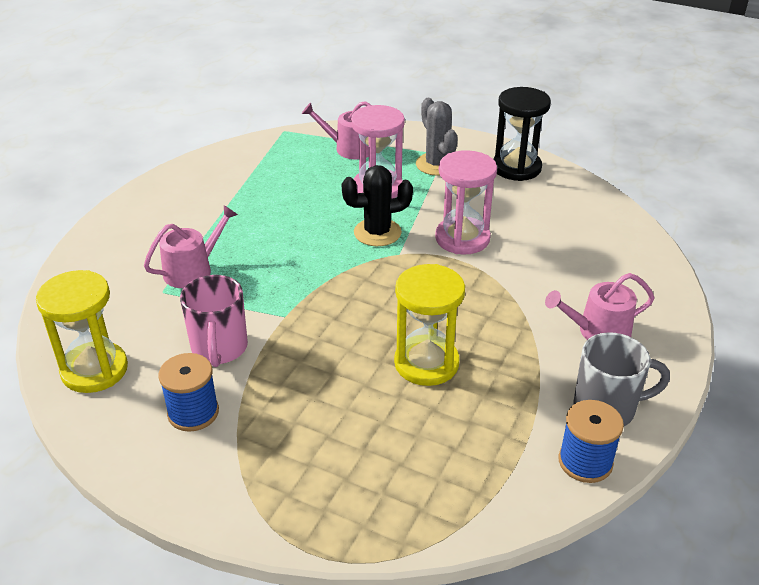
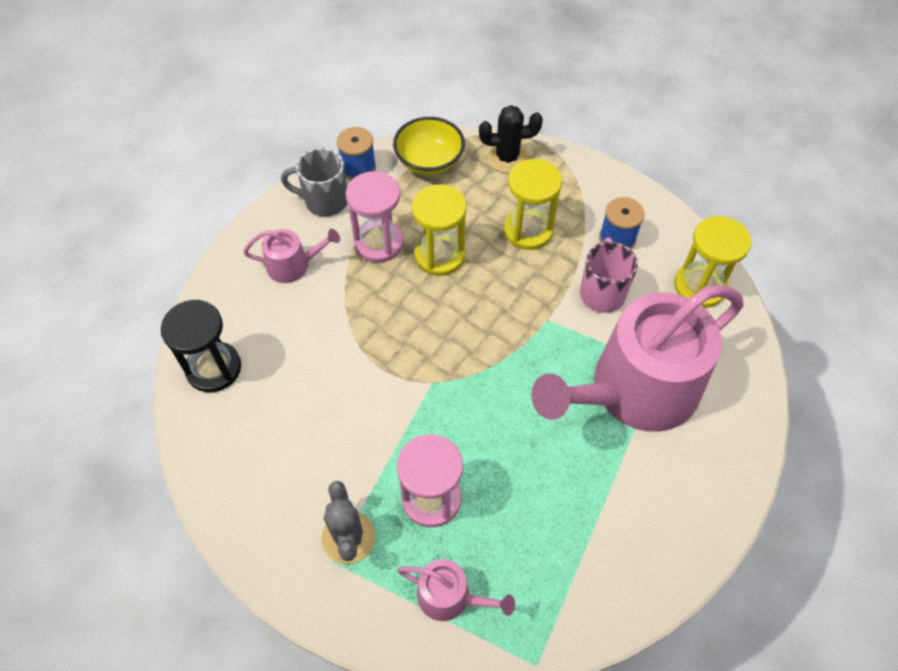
camera: 170 degrees left, 20 degrees up
(193, 270) = (634, 390): pink watering can -> pink watering can, size x2.35
(316, 407) = (528, 230): none -> yellow hourglass
(377, 232) = (447, 417): black cactus -> black cactus (507, 158)
(462, 238) = (363, 395): pink hourglass -> pink hourglass (379, 242)
(483, 487) = (429, 162): none -> yellow bowl
(516, 168) = (255, 513): black hourglass -> black hourglass (214, 368)

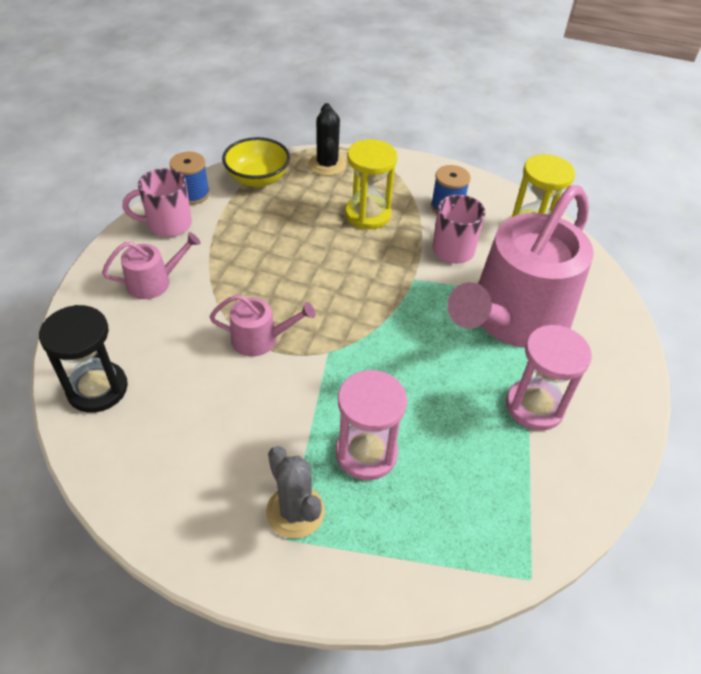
camera: 20 degrees left, 10 degrees down
(324, 201) = (168, 225): grey mug -> pink mug
(379, 242) = (233, 248): pink hourglass -> pink hourglass (534, 406)
(439, 255) = (295, 248): yellow hourglass -> none
(450, 596) = (420, 539): pink watering can -> pink watering can (260, 339)
(507, 158) = (327, 164): black cactus -> black cactus turned 75 degrees counterclockwise

